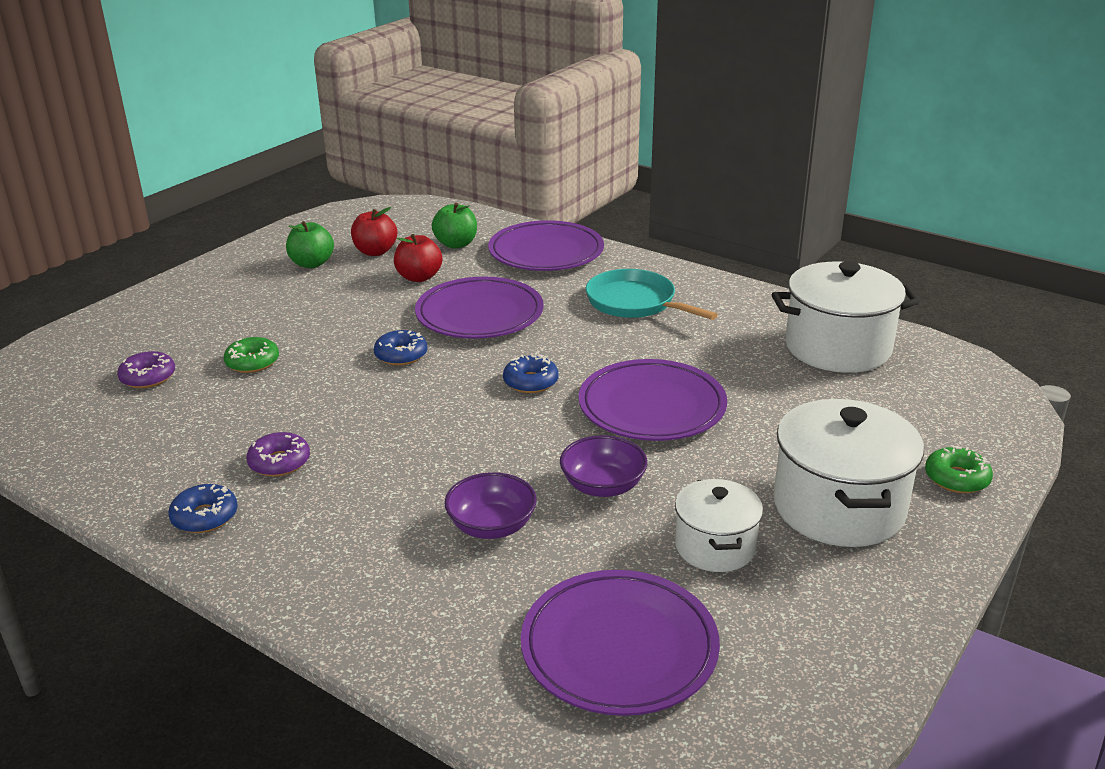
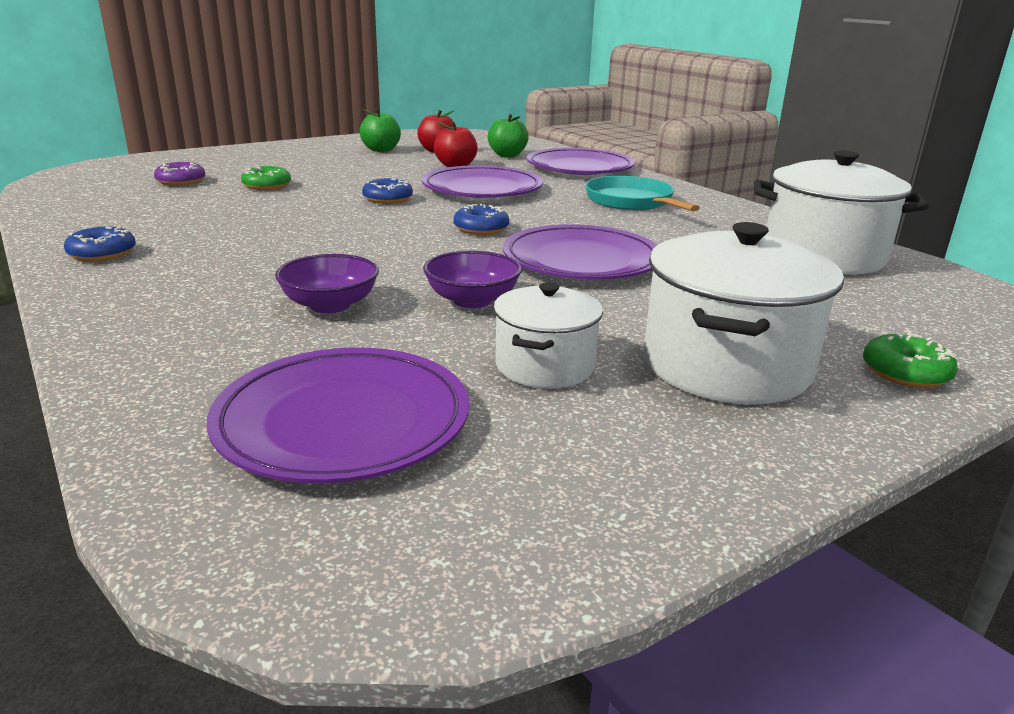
camera: 20 degrees right, 5 degrees down
(279, 462) = (206, 236): purple donut -> none

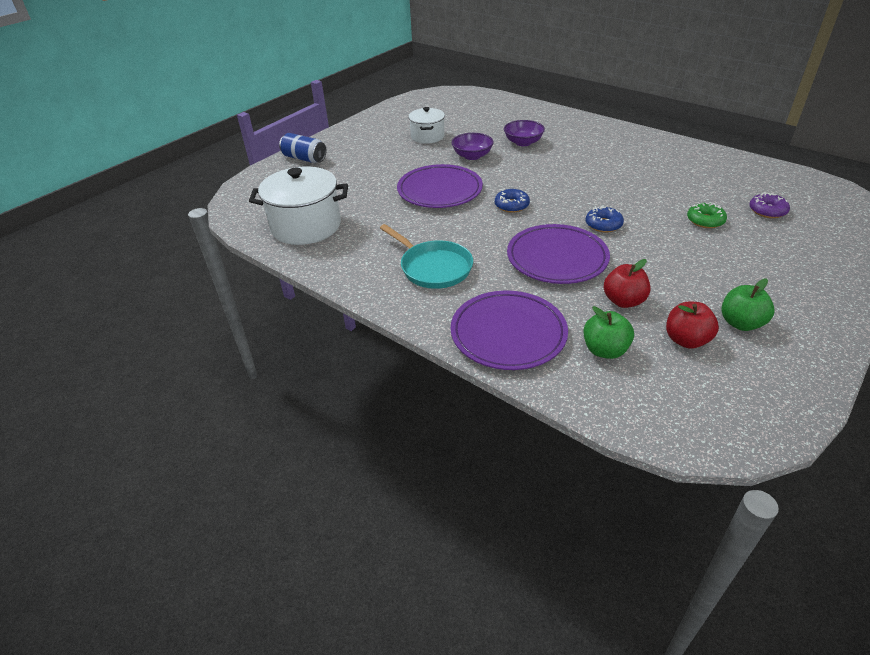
camera: 165 degrees right, 15 degrees up
(102, 253) = (657, 145): blue donut -> none
(343, 421) = (471, 113): purple plate -> none
(726, 366) = (367, 148): white pot -> none
(905, 372) = (304, 158): green donut -> blue can

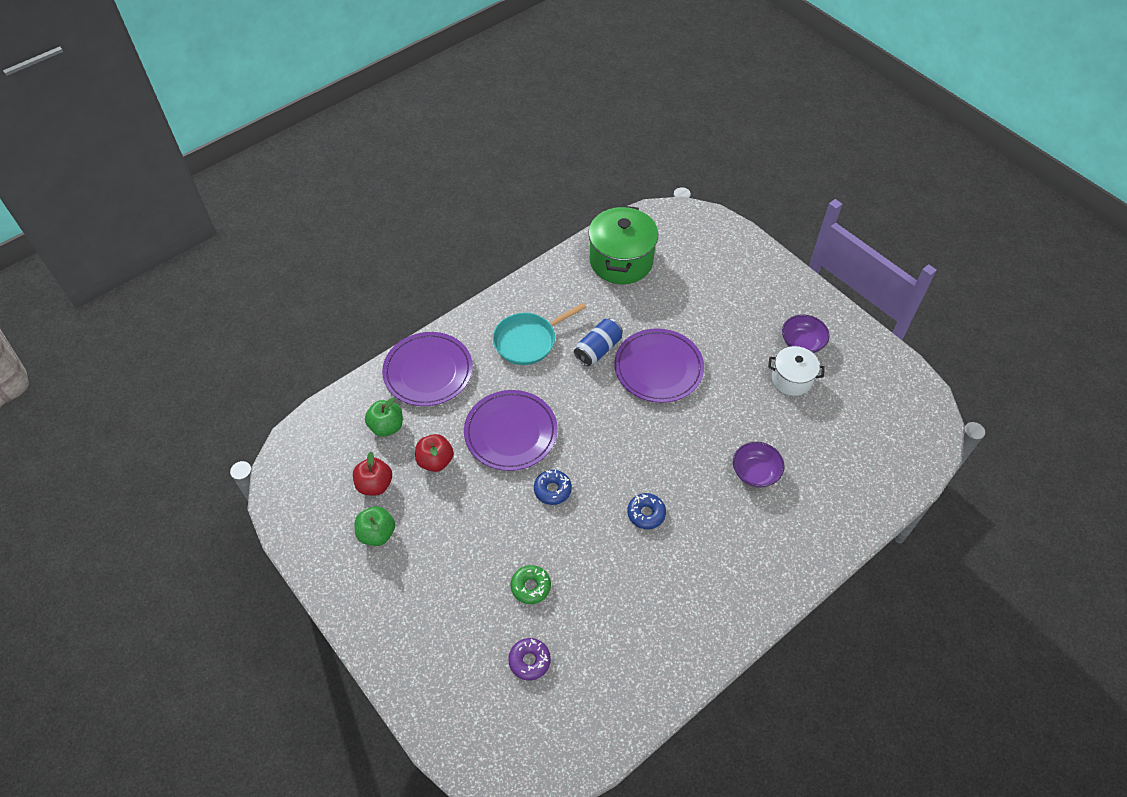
camera: 100 degrees right, 15 degrees up
(304, 158) = (758, 265): blue can -> blue can (598, 349)
(306, 226) = (621, 261): white pot -> green pot
(472, 156) = (730, 412): purple bowl -> purple bowl (802, 343)
(511, 205) = (611, 422): blue donut -> blue donut (646, 513)

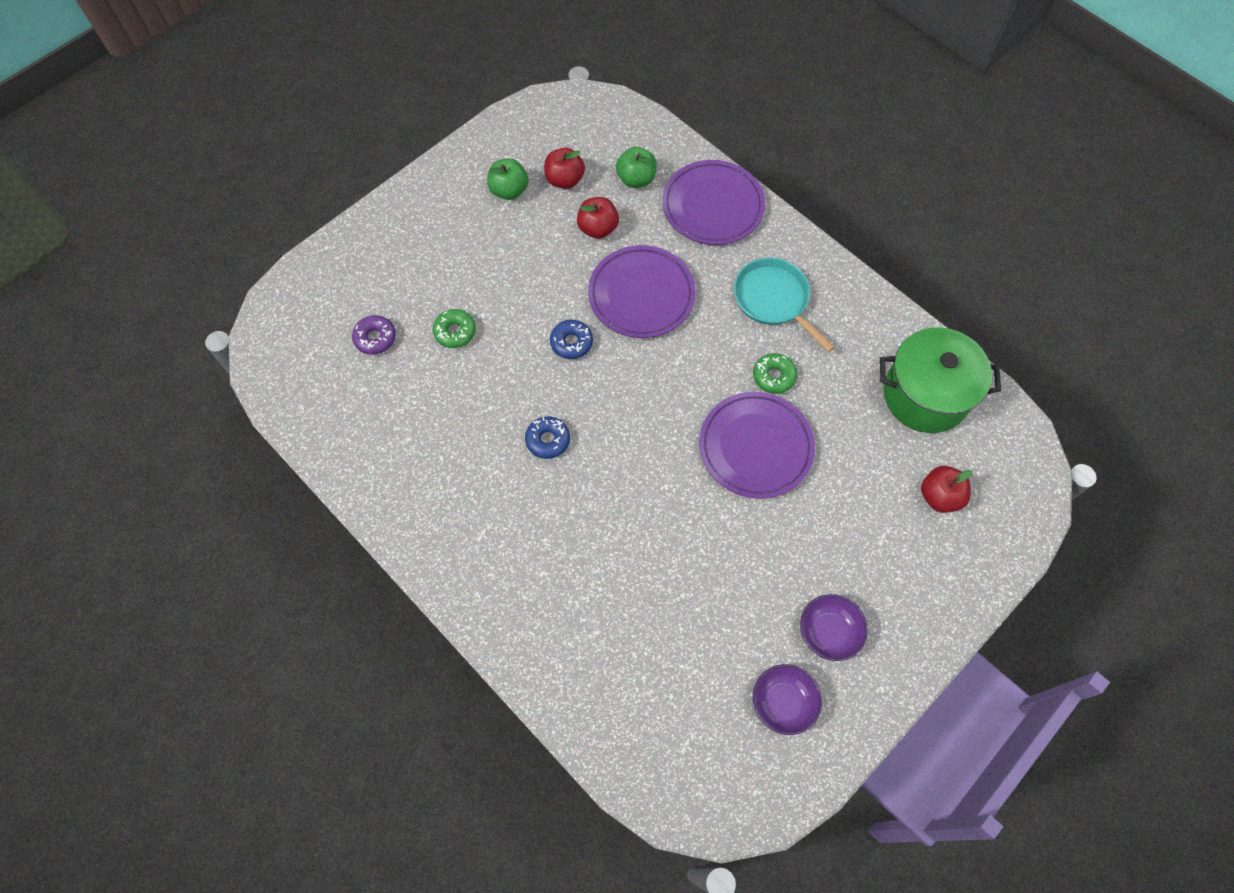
camera: 85 degrees right, 10 degrees up
(598, 349) = (774, 376): blue can -> green donut
(700, 266) = (939, 496): none -> red apple
(755, 472) = (613, 564): purple bowl -> purple bowl (783, 702)
(791, 379) = (763, 615): white pot -> none

